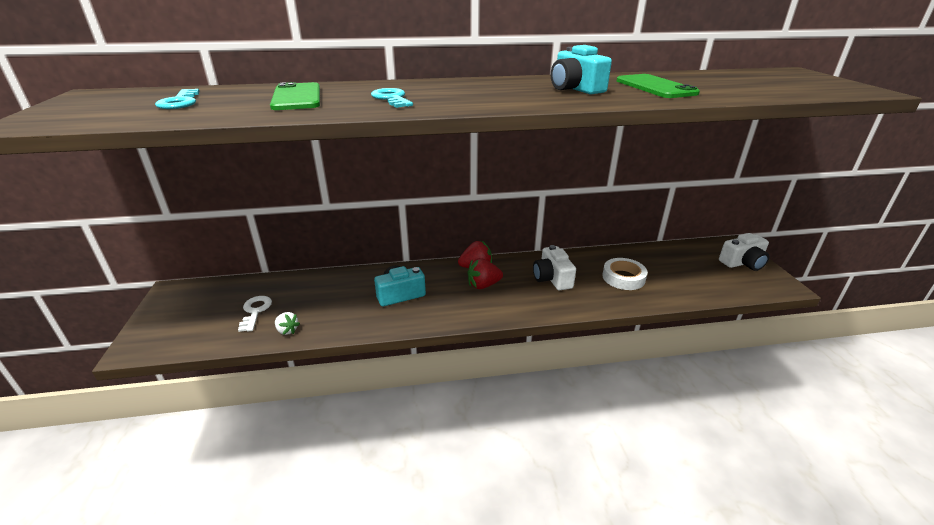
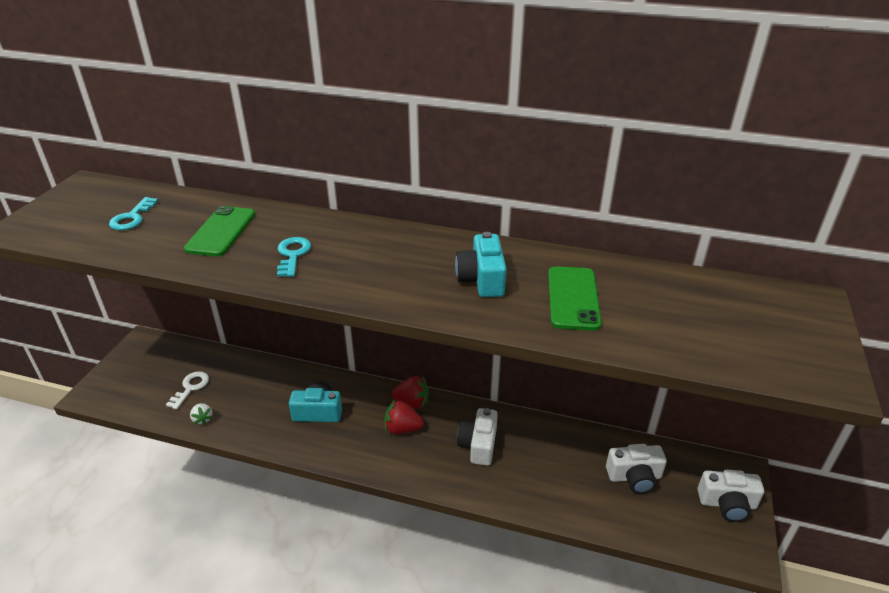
camera: 25 degrees right, 5 degrees up
(623, 278) = (557, 472): white tape -> none
(675, 266) = (634, 477): none -> white camera

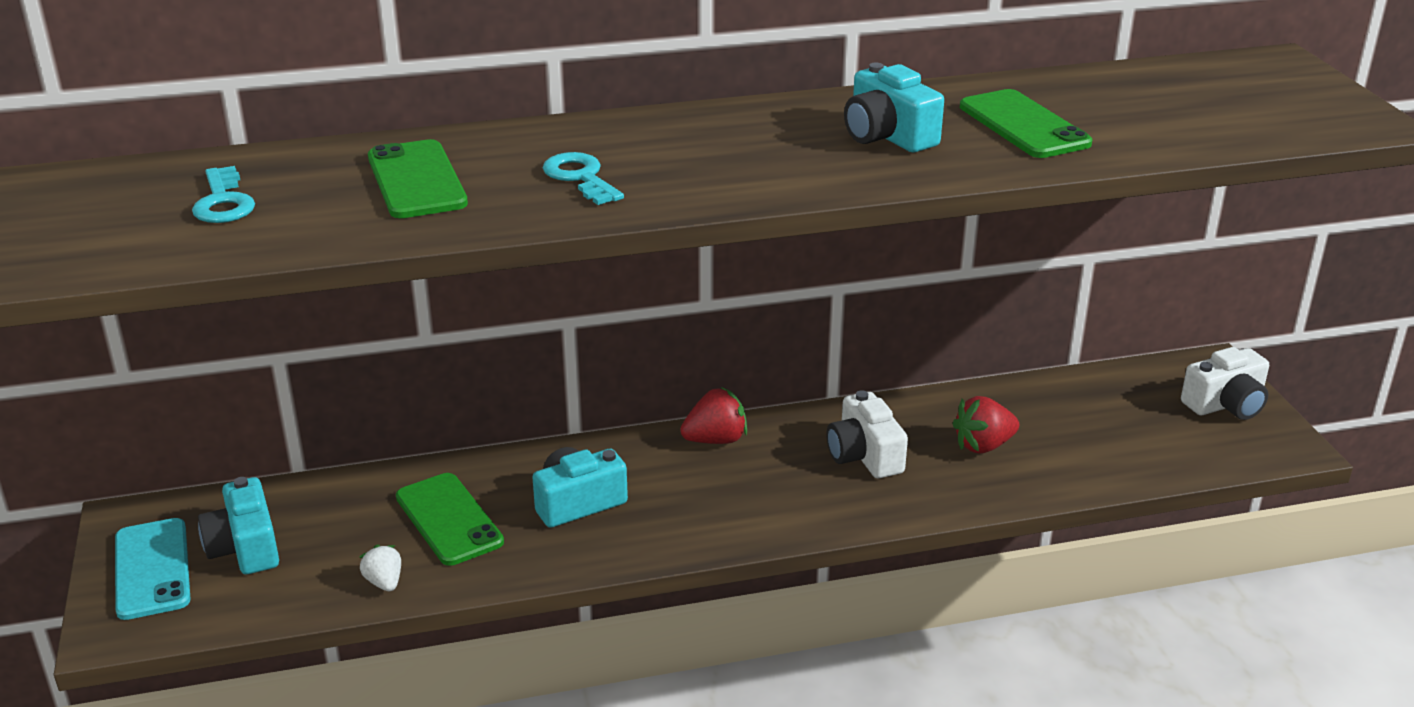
camera: 30 degrees left, 5 degrees down
(128, 370) = (152, 569): none -> turquoise phone
(169, 375) = (245, 547): none -> turquoise camera
(190, 388) = (310, 550): white key -> none
(202, 419) = (384, 582): white strawberry -> white strawberry turned 150 degrees counterclockwise
(257, 396) = (449, 519): none -> green phone
(402, 428) = (734, 476): red strawberry -> red strawberry (983, 446)
(634, 477) = (1097, 417): white camera -> none

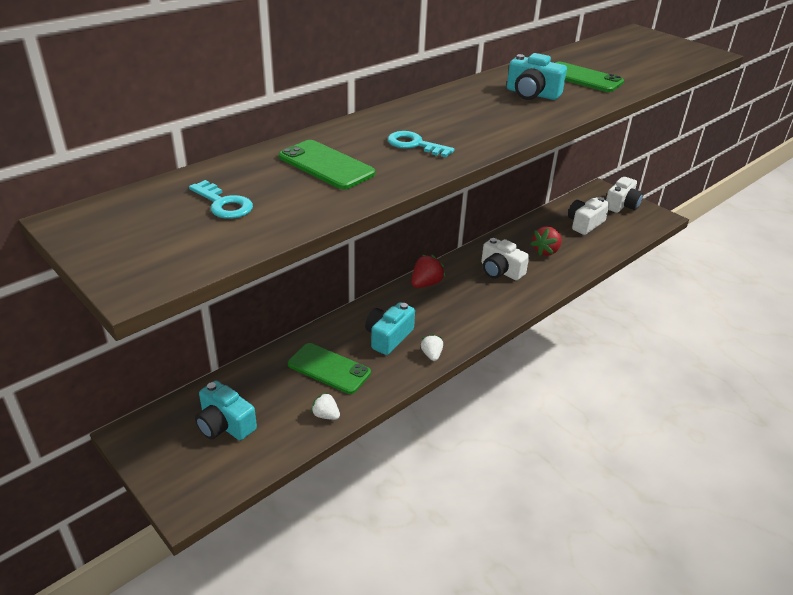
camera: 30 degrees left, 5 degrees up
(152, 569) = (177, 458): turquoise phone -> none
(618, 550) = (431, 355): none -> white strawberry
(1110, 419) = (585, 224): none -> white camera

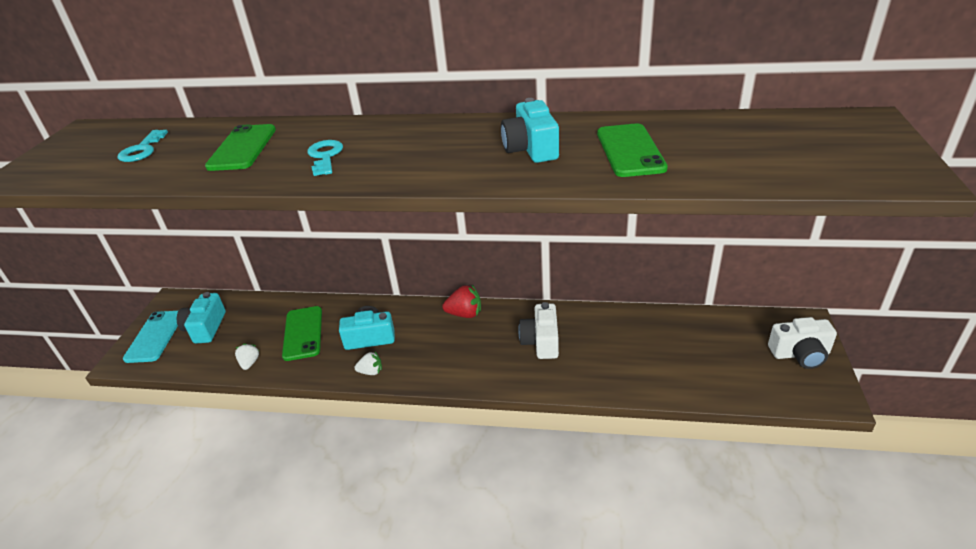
camera: 55 degrees right, 0 degrees up
(182, 466) = (155, 336): none -> turquoise phone
(431, 355) = (371, 372): white strawberry -> white strawberry turned 45 degrees clockwise
(546, 251) = (617, 350): red strawberry -> none
(585, 224) = (711, 348): white camera -> none

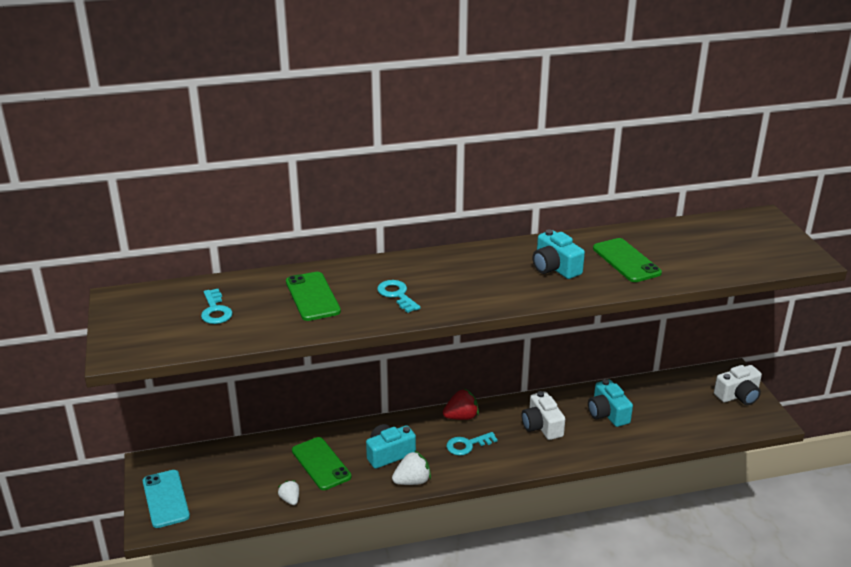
camera: 25 degrees left, 5 degrees down
(205, 328) = (214, 480): turquoise camera -> turquoise camera (607, 413)
(371, 372) = (412, 481): white strawberry -> white strawberry, size x1.55
(451, 345) = (467, 445): none -> turquoise key

